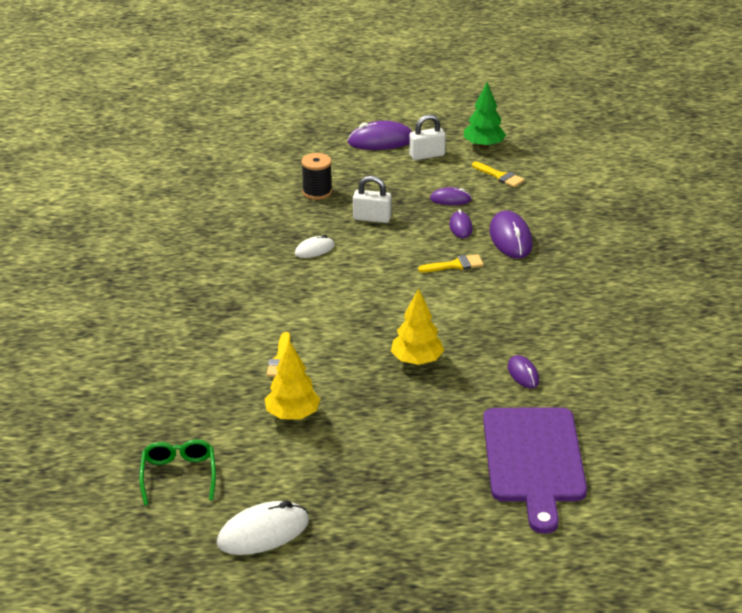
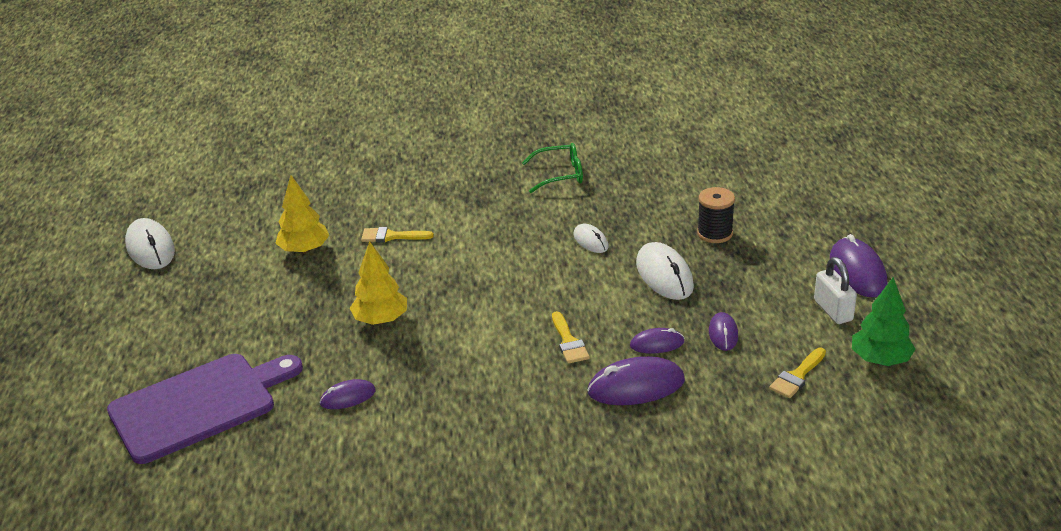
camera: 90 degrees right, 0 degrees up
(179, 475) = (235, 201): green glasses -> green glasses (560, 175)
(372, 218) = (664, 275): white padlock -> white mouse
(534, 460) = (199, 405): purple cutting board -> purple cutting board turned 150 degrees clockwise

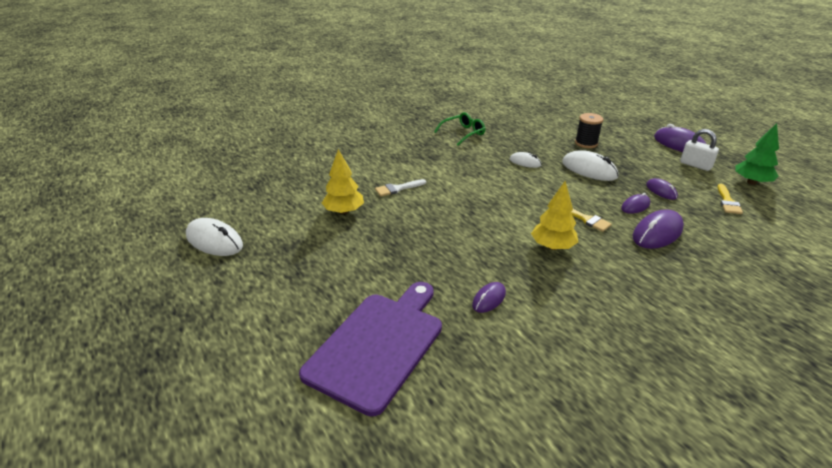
camera: 30 degrees left, 0 degrees up
(381, 320) = (451, 240): yellow tree -> yellow tree (552, 246)
(391, 236) = (397, 189): yellow brush -> white brush

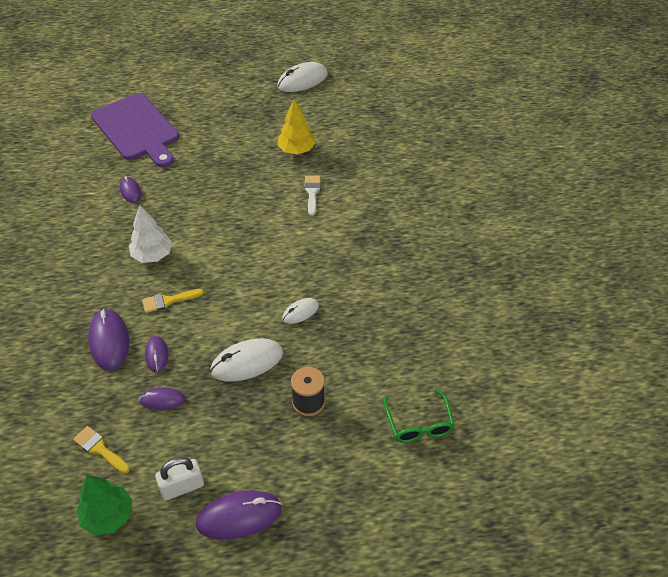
camera: 115 degrees right, 15 degrees up
(463, 133) = (405, 289): green glasses -> green glasses (419, 424)
(552, 246) = (152, 255): yellow tree -> white tree

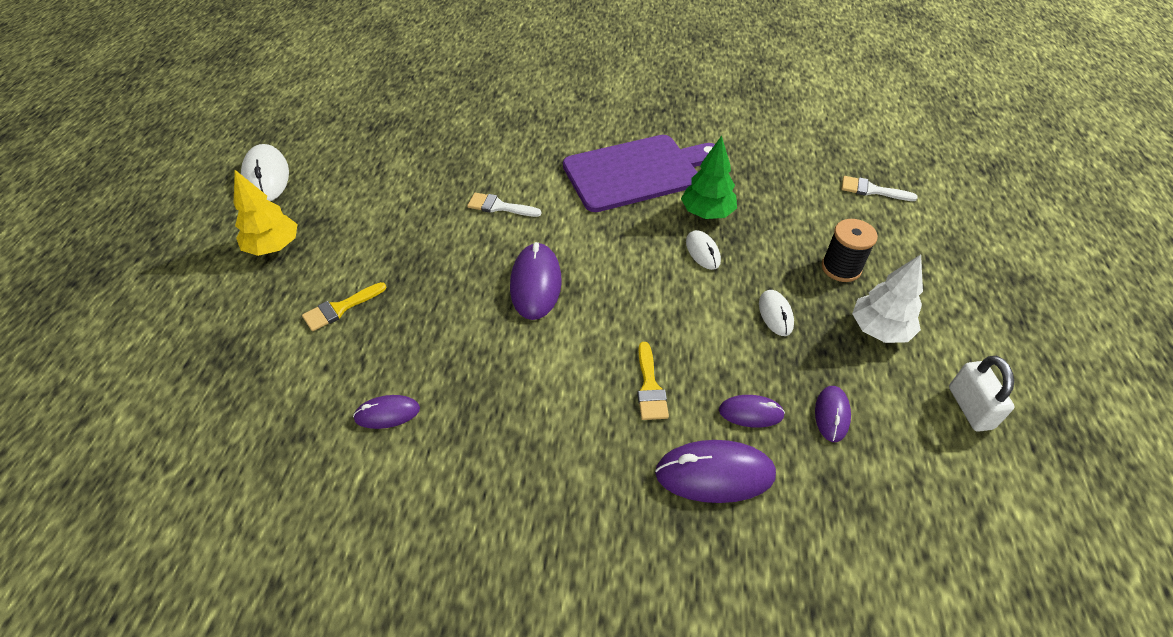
camera: 75 degrees left, 0 degrees up
(99, 449) = (916, 503): yellow brush -> yellow brush (340, 308)
(108, 515) = (1026, 501): green tree -> green tree (707, 213)
(137, 129) = (231, 388): purple cutting board -> purple cutting board (637, 172)
(152, 255) = (550, 397): white tree -> white tree (879, 330)
(239, 516) = (1004, 355): purple mouse -> purple mouse (536, 284)
(247, 362) = (775, 314): white mouse -> white mouse, size x0.57
(296, 150) = (409, 207): yellow tree -> yellow tree (273, 247)
(419, 424) = (871, 190): green glasses -> white brush

